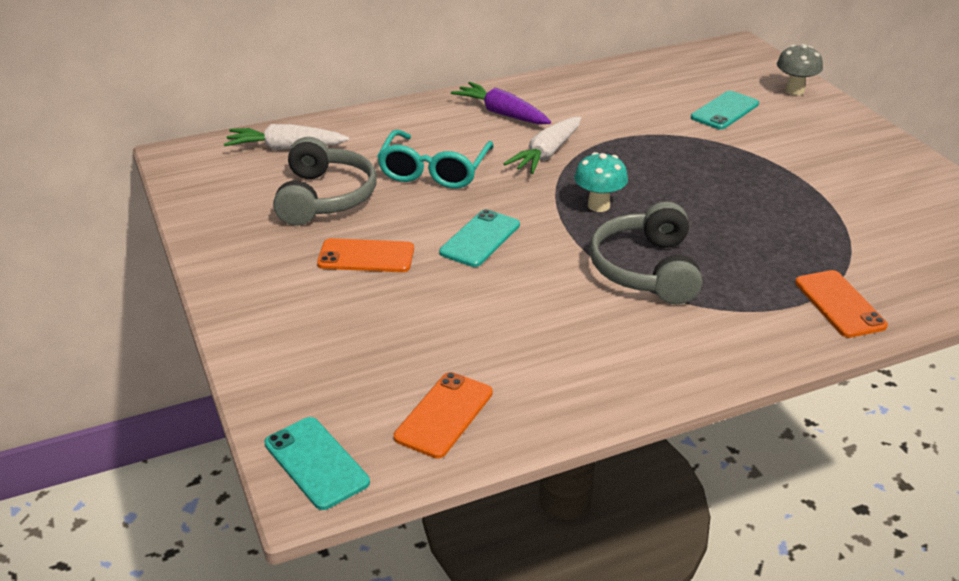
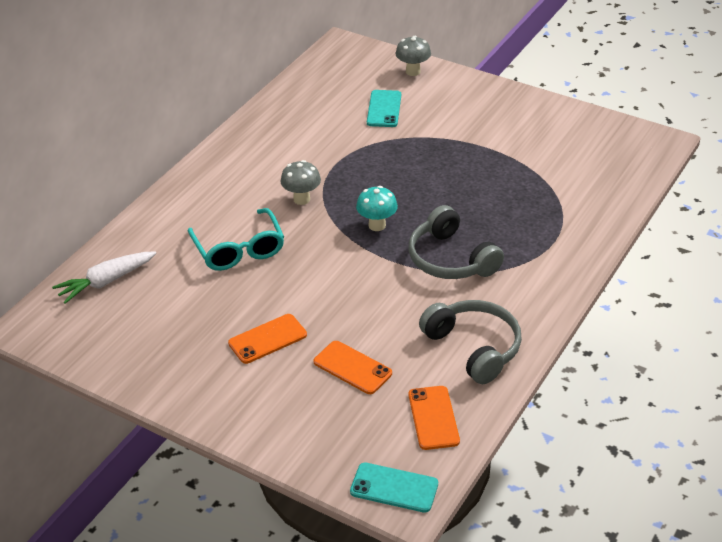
camera: 35 degrees left, 5 degrees up
(324, 197) = (185, 309): grey headphones -> grey headphones (473, 348)
(480, 239) = (328, 288): turquoise phone -> none
(502, 113) = (235, 178): purple carrot -> none
(546, 154) = (302, 199): white carrot -> grey mushroom
(839, 304) = (576, 229): orange phone -> orange phone (352, 368)

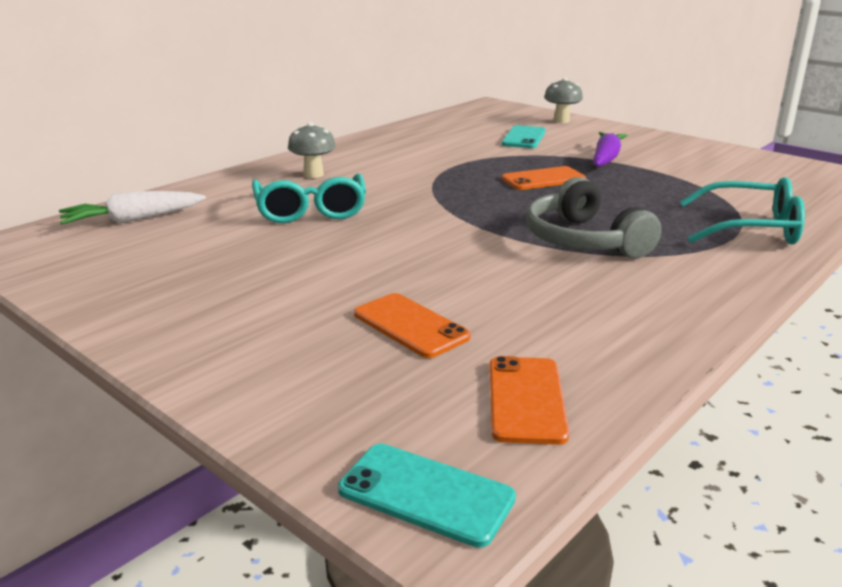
camera: 10 degrees right, 15 degrees down
(267, 339) = (301, 285): orange phone -> orange phone (543, 179)
(302, 199) = (406, 183): grey mushroom -> grey mushroom (313, 174)
(377, 225) = (491, 207): turquoise mushroom -> none
(458, 137) = (606, 158): none -> purple carrot
(473, 348) = (607, 325): grey headphones -> none
(568, 227) = (750, 228): none -> turquoise glasses

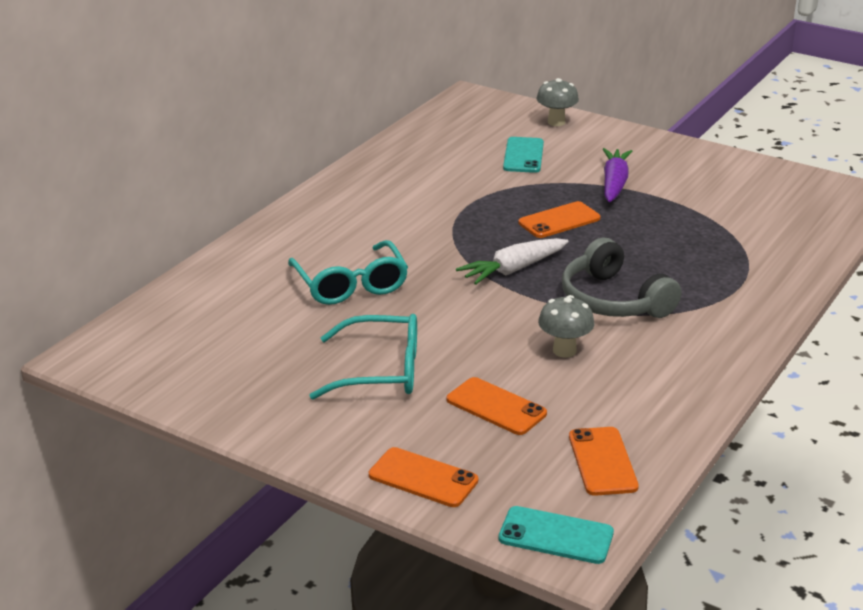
camera: 10 degrees left, 5 degrees up
(133, 219) = (186, 313): white carrot -> white carrot (513, 269)
(277, 395) = (423, 478): none -> orange phone
(313, 174) = (327, 233): grey mushroom -> grey mushroom (564, 351)
(750, 228) = (756, 272): turquoise glasses -> turquoise glasses (380, 371)

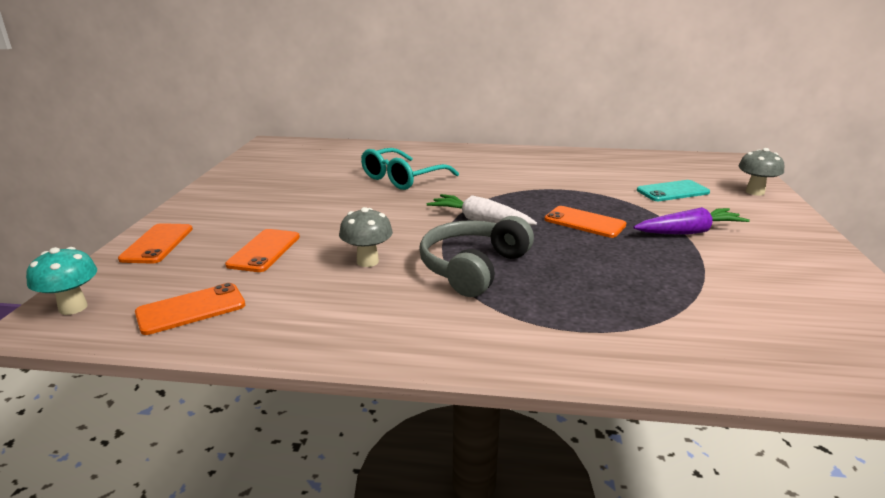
camera: 65 degrees right, 5 degrees down
(380, 371) = (295, 206): turquoise glasses -> none
(556, 535) = (73, 308): turquoise phone -> turquoise mushroom

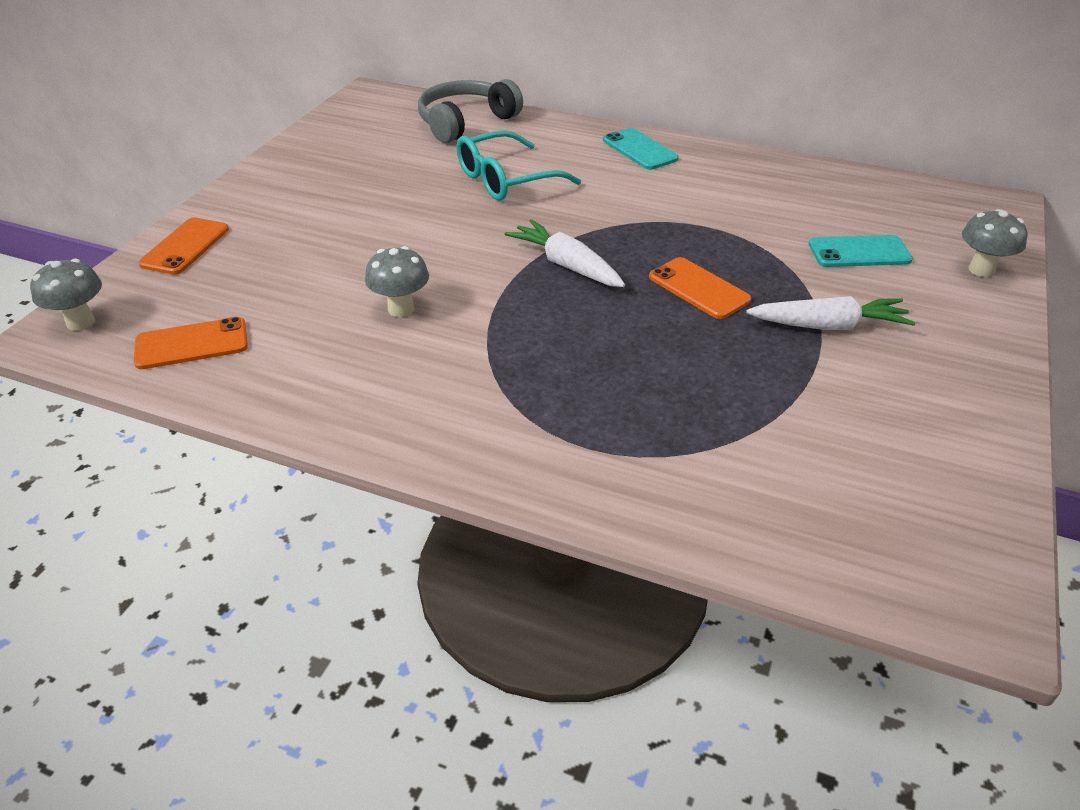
camera: 15 degrees right, 15 degrees up
(73, 308) = (80, 322): turquoise mushroom -> grey mushroom
(264, 251) = (294, 274): orange phone -> none
(473, 268) = (517, 338): grey headphones -> grey headphones (466, 122)
(486, 155) = (640, 149): none -> turquoise phone
(689, 232) = (828, 326): purple carrot -> white carrot

